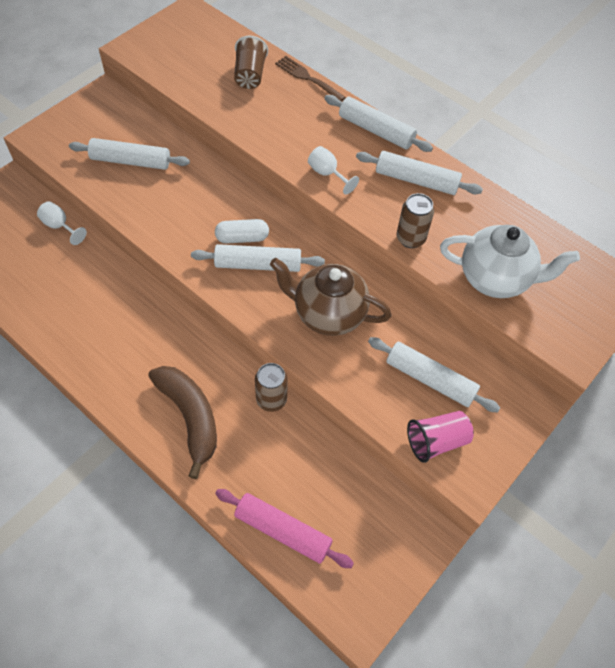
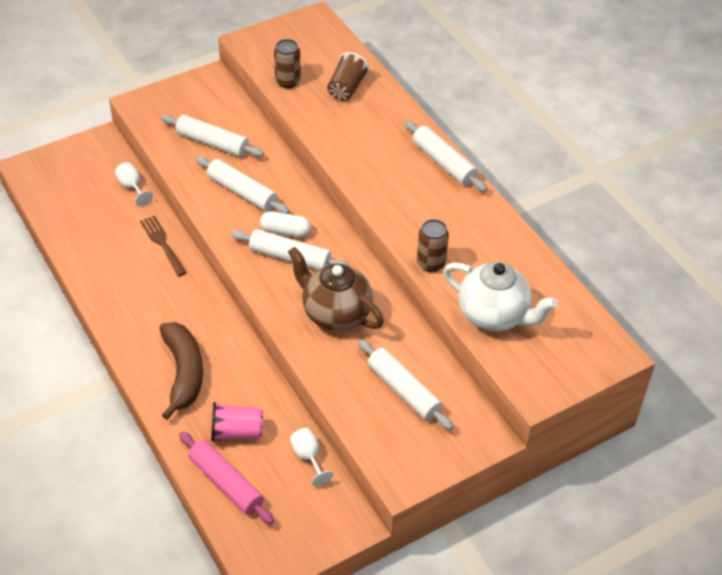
camera: 20 degrees right, 10 degrees down
(271, 399) = (261, 377): brown can -> brown can (288, 81)
(307, 78) = (400, 101): brown fork -> brown fork (162, 243)
(327, 174) = (379, 191): white goblet -> white goblet (308, 457)
(416, 180) = (461, 214): white rolling pin -> white rolling pin (242, 192)
(436, 441) = (385, 441): pink cup -> pink cup (236, 432)

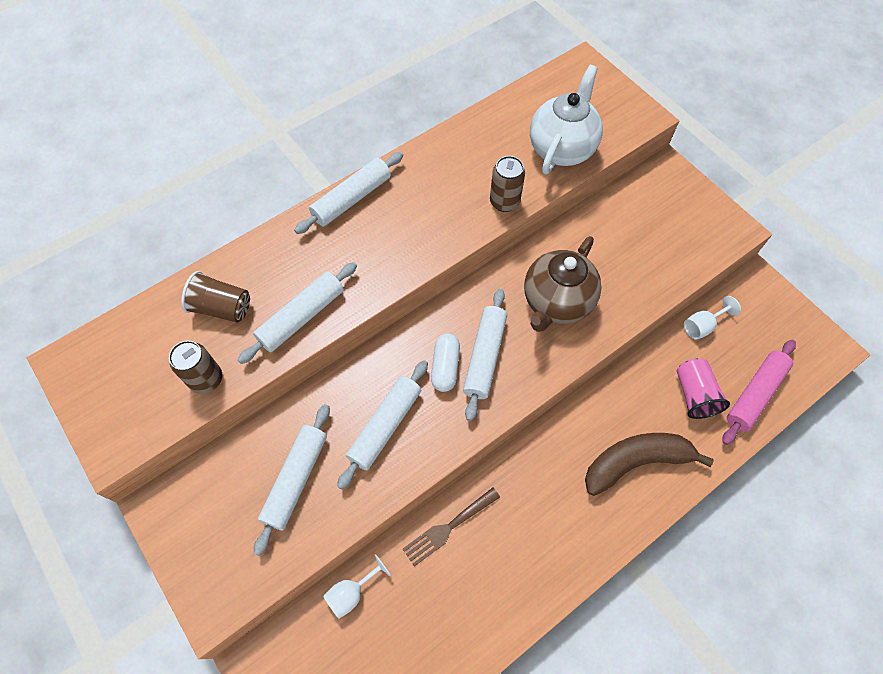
camera: 95 degrees left, 15 degrees up
(404, 390) = (636, 235): white rolling pin -> white rolling pin (301, 317)

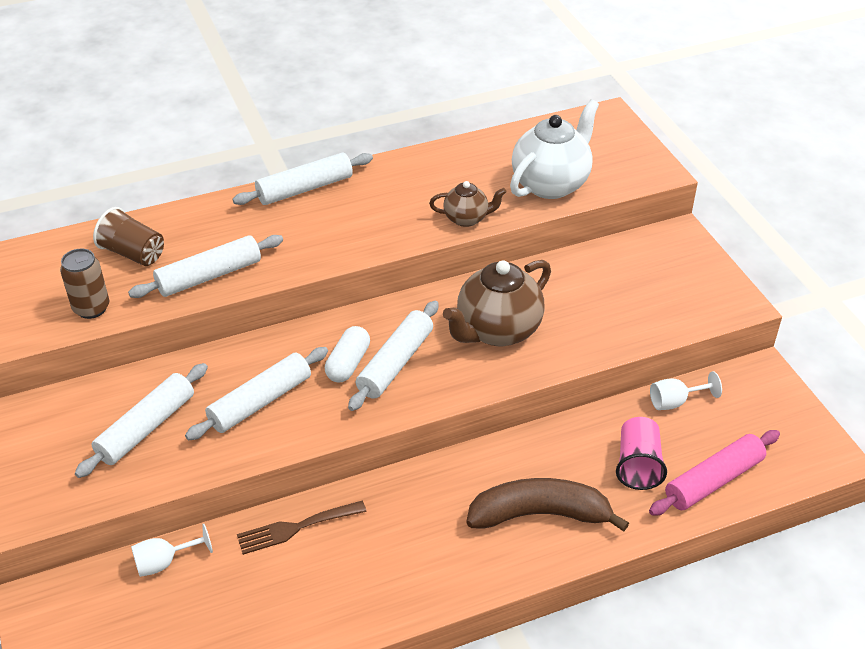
camera: 15 degrees right, 20 degrees down
(504, 202) = (466, 219): brown can -> brown teapot

